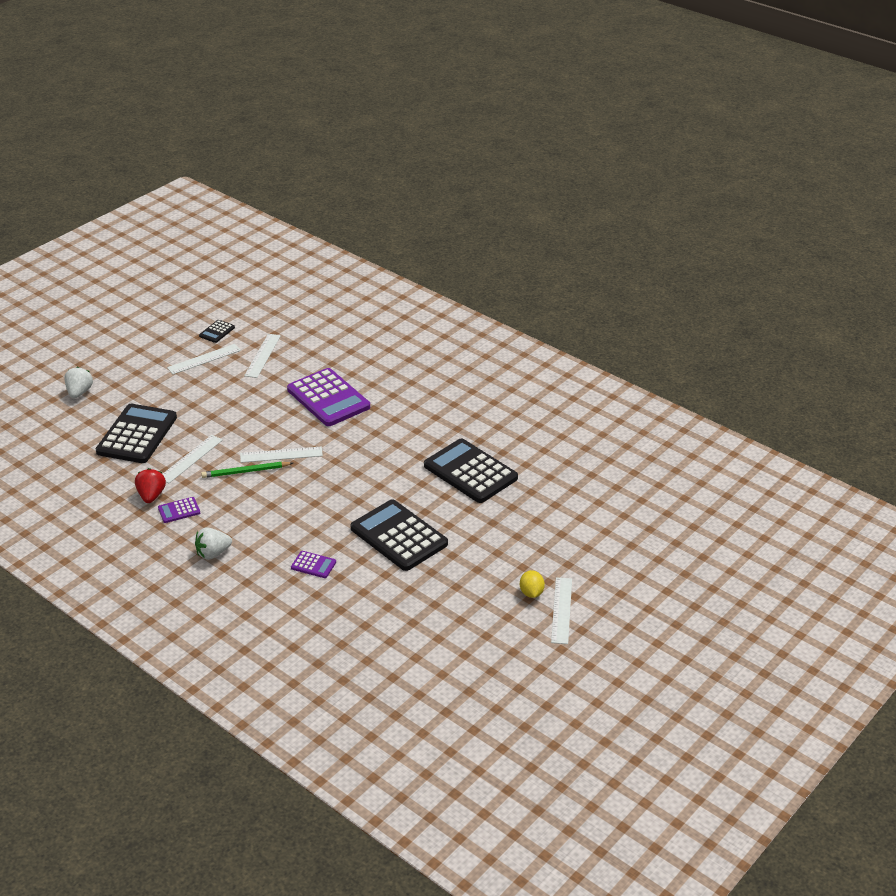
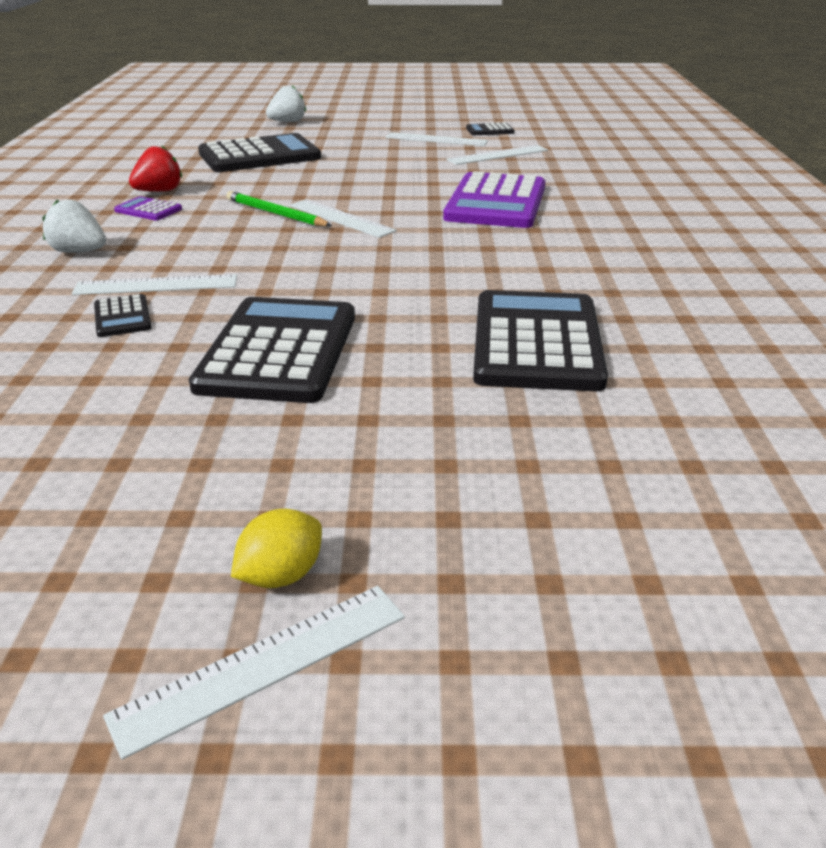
camera: 50 degrees right, 5 degrees down
(190, 459) = (256, 185): white ruler -> white ruler (156, 285)
(313, 565) = (122, 317): purple calculator -> black calculator

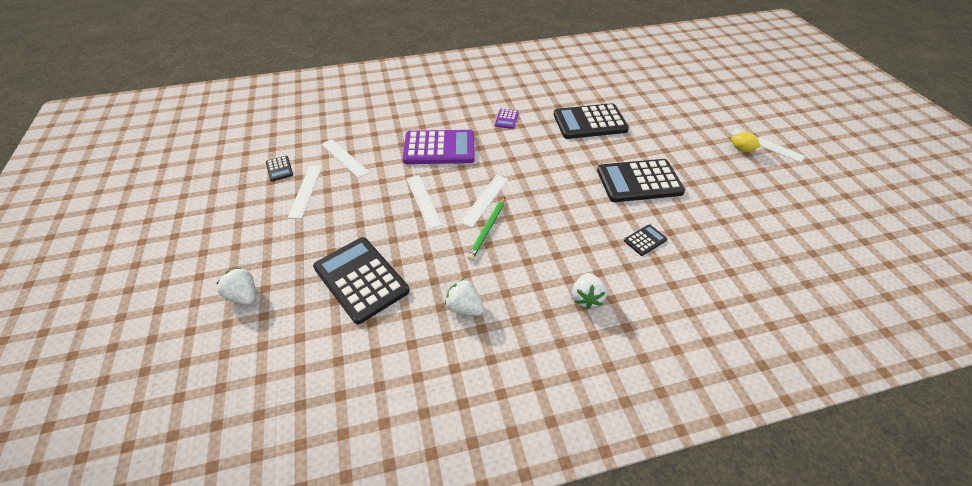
camera: 105 degrees left, 15 degrees up
(148, 210) = (504, 296): purple calculator -> purple calculator (506, 119)
(156, 285) = (607, 242): white ruler -> white ruler (423, 201)
(159, 191) = (464, 308): red strawberry -> white strawberry

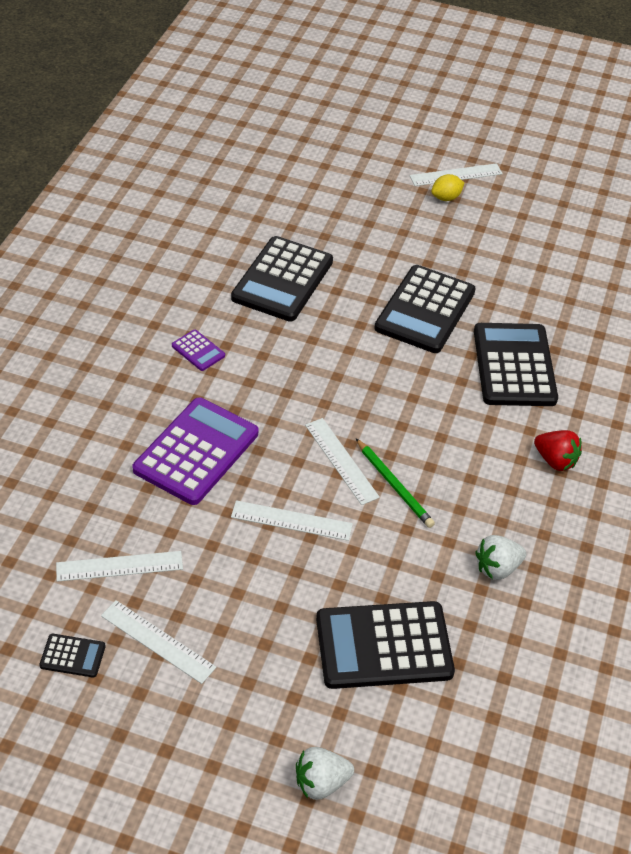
camera: 60 degrees left, 0 degrees up
(586, 298) = (555, 460): white strawberry -> red strawberry
(645, 240) = (514, 365): black calculator -> black calculator, size x2.26

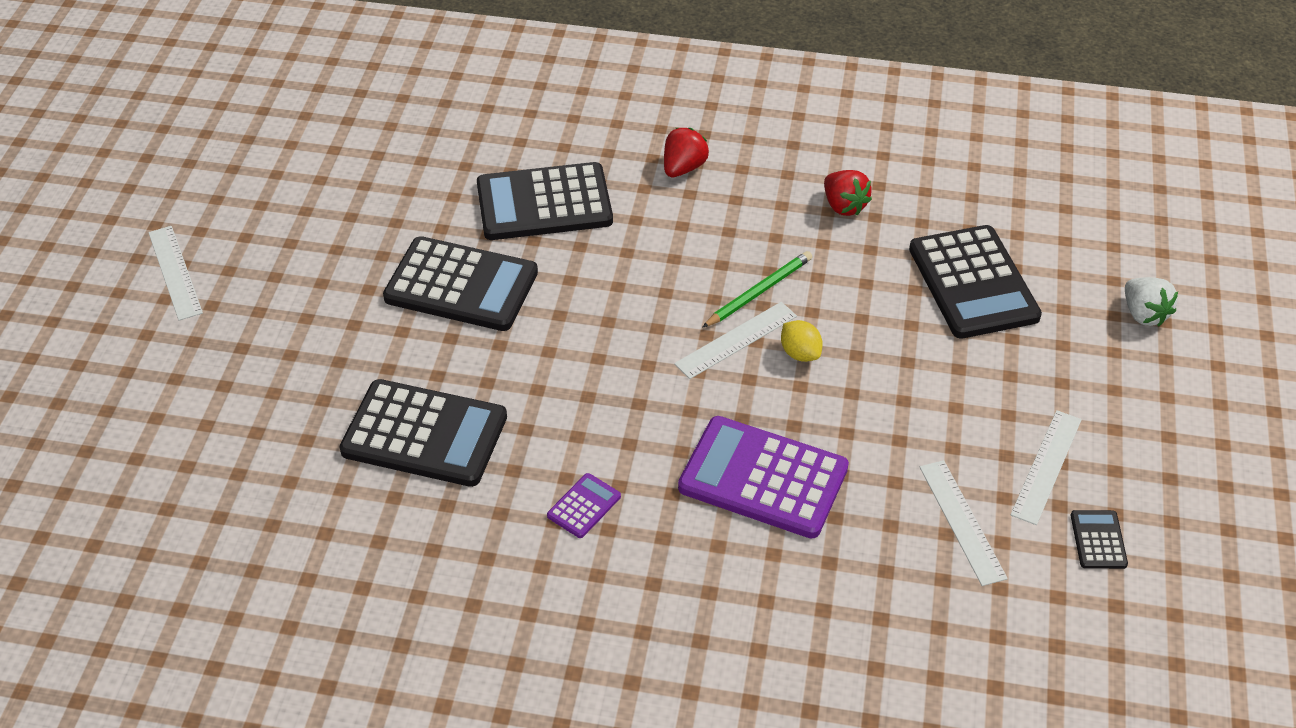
camera: 95 degrees left, 0 degrees up
(291, 520) = (839, 374): white ruler -> none
(446, 198) = (228, 279): yellow lemon -> yellow lemon (800, 353)
(497, 568) = (844, 206): white strawberry -> red strawberry

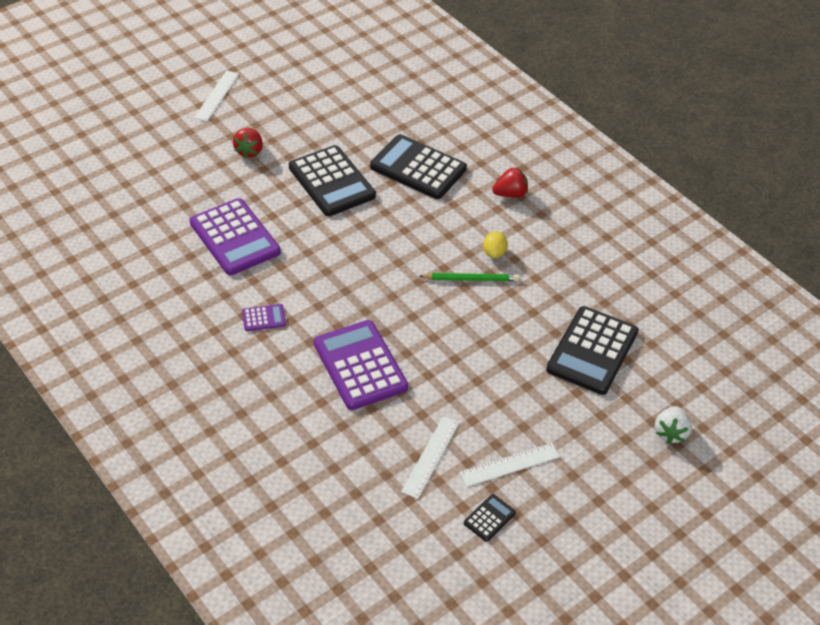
camera: 40 degrees right, 0 degrees up
(424, 434) = (234, 237): black calculator -> purple calculator
(736, 340) = (429, 294): white ruler -> none
(800, 353) = (453, 322): yellow lemon -> yellow lemon (494, 253)
(844, 206) = (572, 267): red strawberry -> red strawberry (249, 151)

